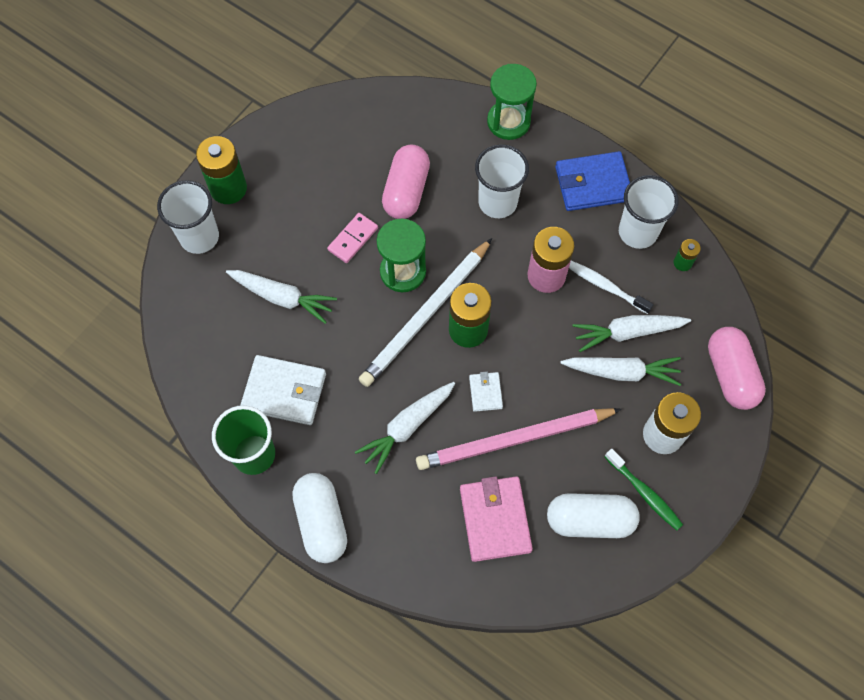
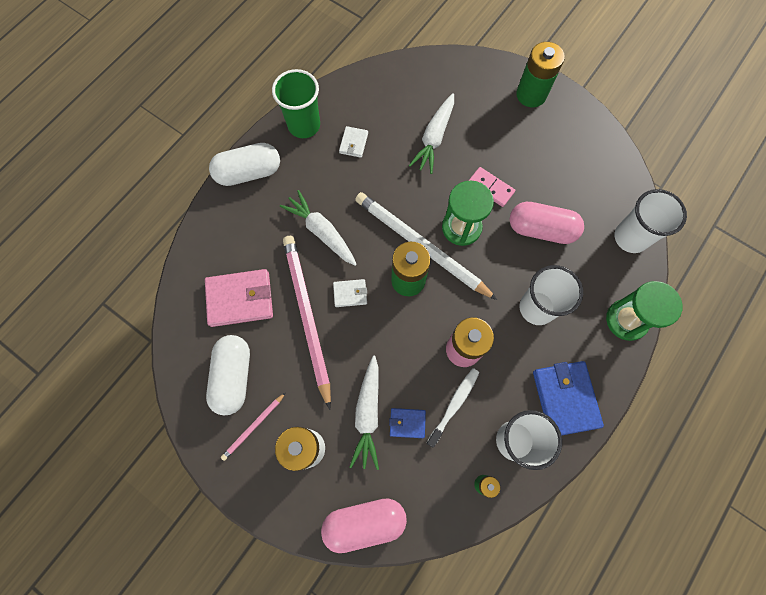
camera: 90 degrees right, 5 degrees up
(199, 237) = (485, 78): white cup -> white cup (630, 237)
(284, 392) = (353, 143): white wallet -> white wallet, size x0.52
(628, 332) = (407, 423): white carrot -> blue wallet
(644, 493) = (253, 427): green toothbrush -> pink pencil

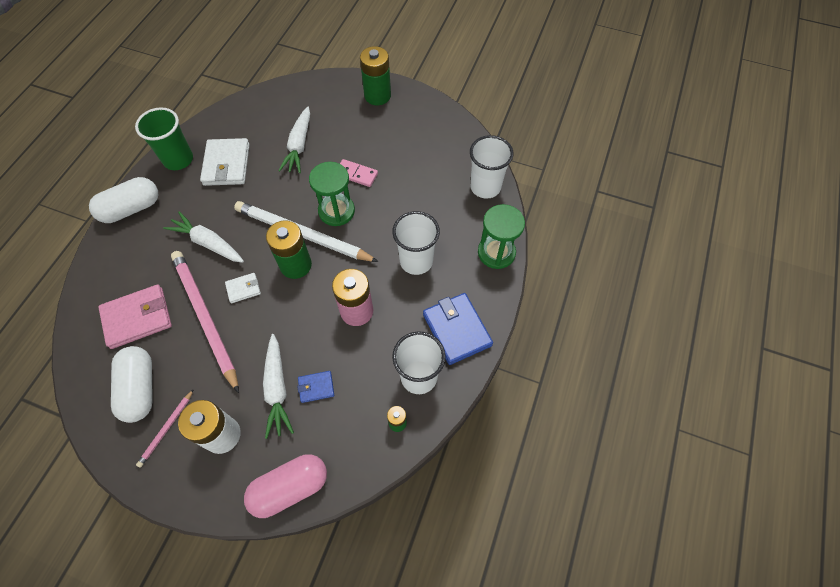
camera: 15 degrees left, 10 degrees down
(353, 143) = (226, 164): white wallet -> white wallet, size x1.94
(454, 405) = (357, 360): white toothbrush -> none
(541, 230) = (407, 197): pink capsule -> none

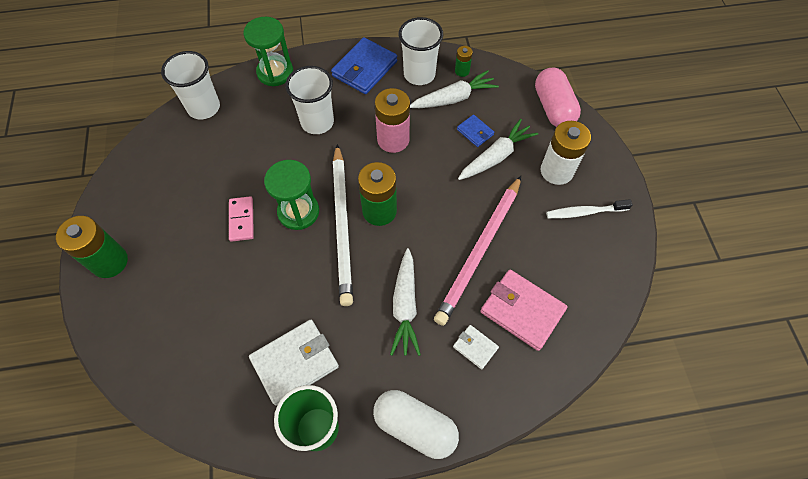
camera: 120 degrees left, 0 degrees up
(140, 388) = (574, 256): white capsule -> none
(166, 429) = (584, 212): pink pencil -> white toothbrush
(243, 289) = (431, 239): white wallet -> white wallet (475, 347)
(290, 487) = (553, 108): pink capsule -> pink capsule turned 45 degrees clockwise
(299, 145) = (227, 300): white carrot -> white carrot (453, 98)

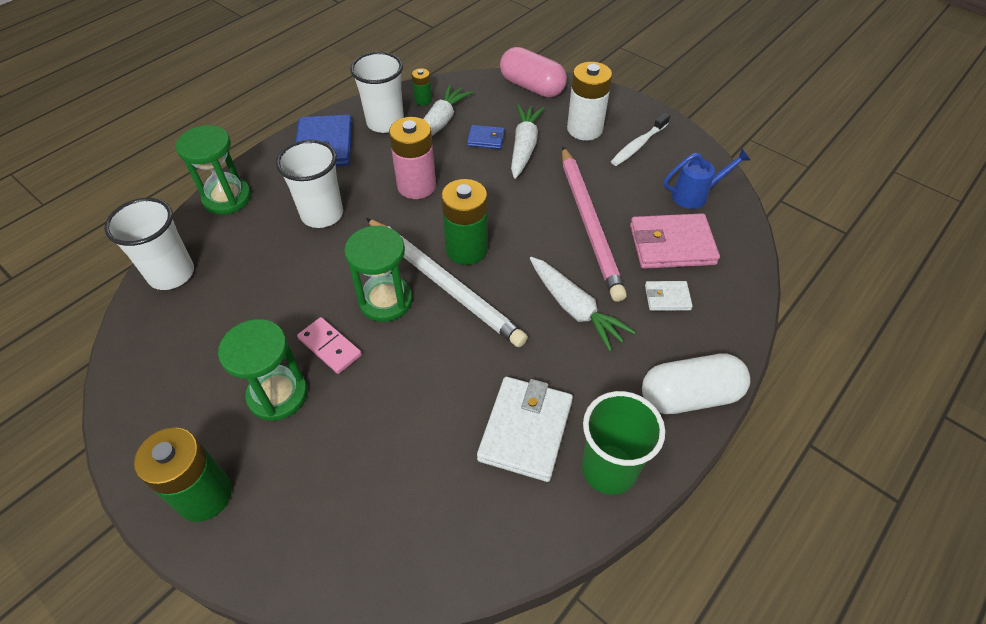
camera: 40 degrees left, 10 degrees down
(190, 229) = (278, 394): none -> green hourglass
(584, 285) = (695, 195): none -> blue watering can

